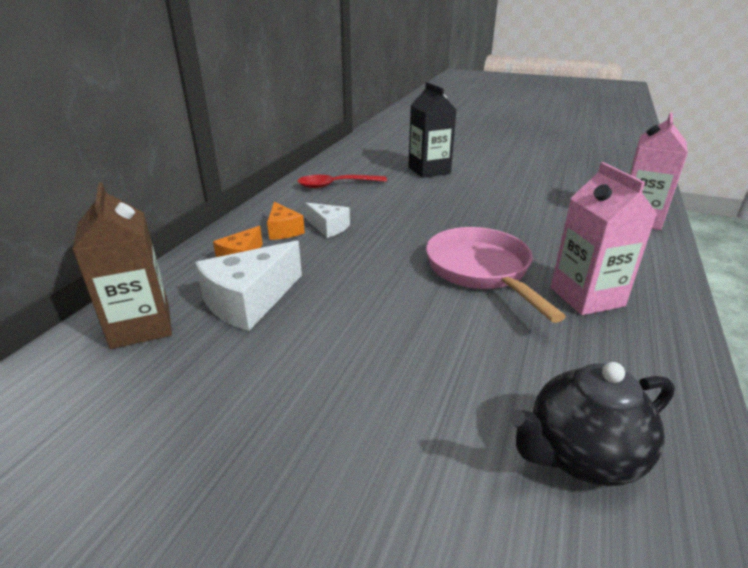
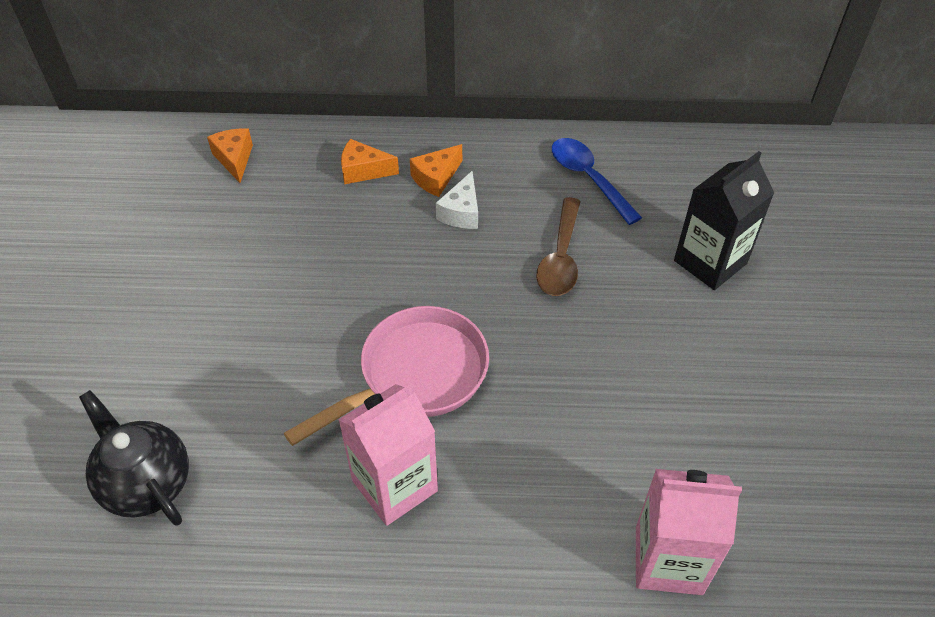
camera: 70 degrees right, 20 degrees up
(141, 326) = (234, 159): brown carton -> orange cheese
(250, 301) = (290, 208): white cheese -> none
(335, 185) = (588, 178): red spoon -> blue spoon
(398, 204) = (560, 258): none -> brown spoon

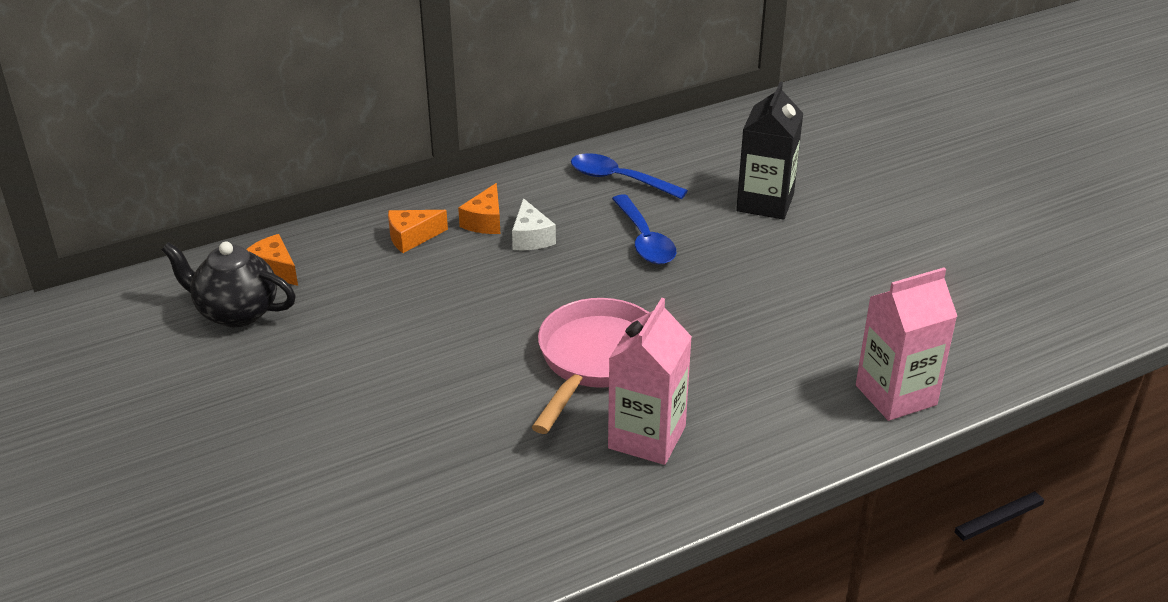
camera: 30 degrees left, 15 degrees down
(146, 483) = (424, 526): black teapot -> black teapot (236, 312)
(560, 258) = (644, 240): brown spoon -> blue spoon

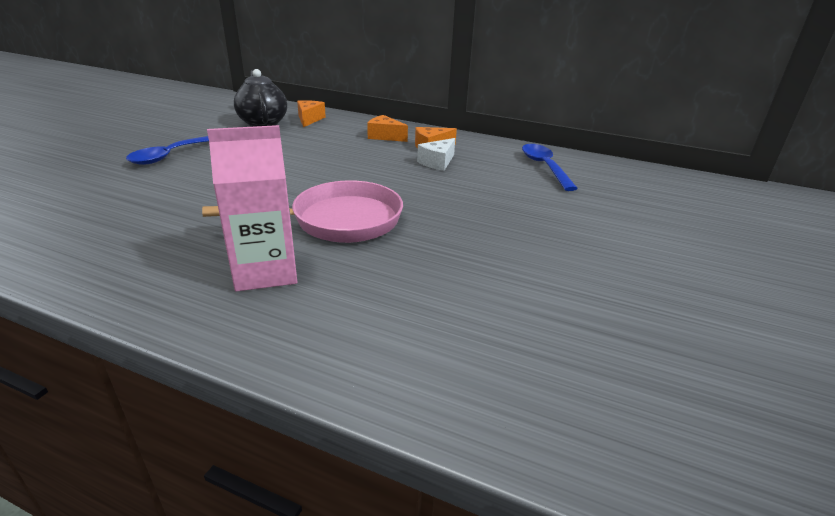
camera: 50 degrees right, 5 degrees down
(644, 240) = (498, 194): blue spoon -> blue spoon (171, 155)
(765, 202) = (628, 221): black carton -> none
(896, 395) = (484, 396): pink carton -> none

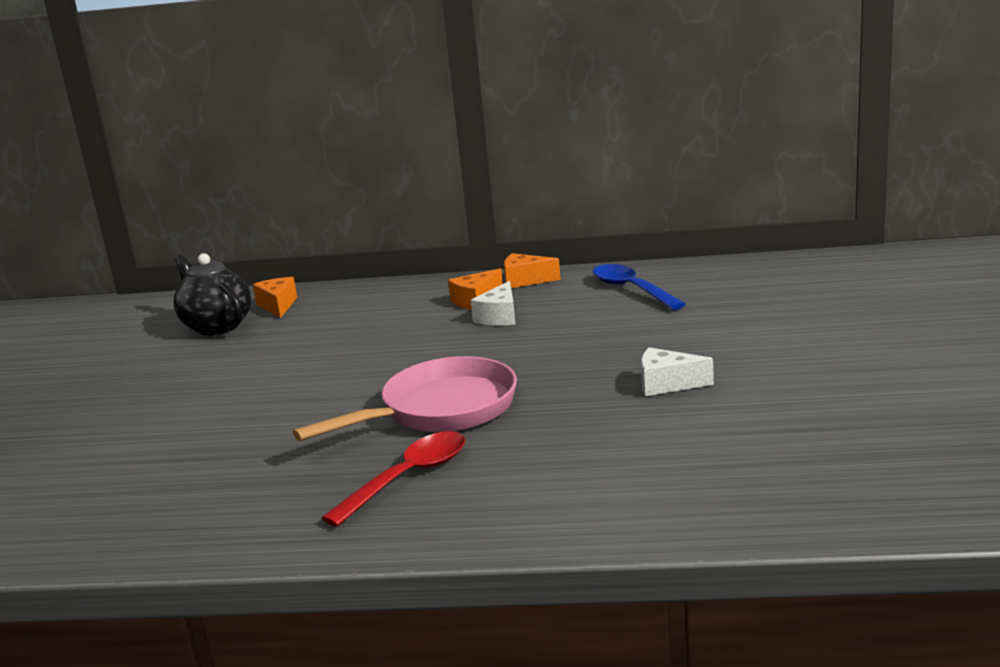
camera: 15 degrees left, 10 degrees down
(171, 155) = (140, 398): blue spoon -> none
(265, 271) = (408, 478): pink carton -> red spoon
(385, 136) = (403, 302): orange cheese -> orange cheese (525, 281)
(522, 252) = (667, 384): none -> white cheese

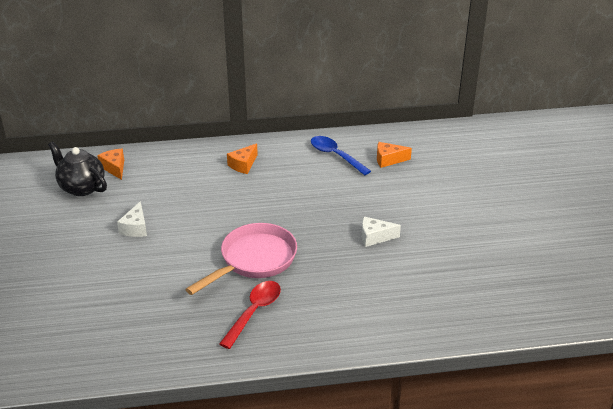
camera: 15 degrees left, 15 degrees up
(499, 317) = (263, 180): white cheese -> white cheese (135, 228)
(525, 281) = (268, 146): orange cheese -> orange cheese (388, 160)

